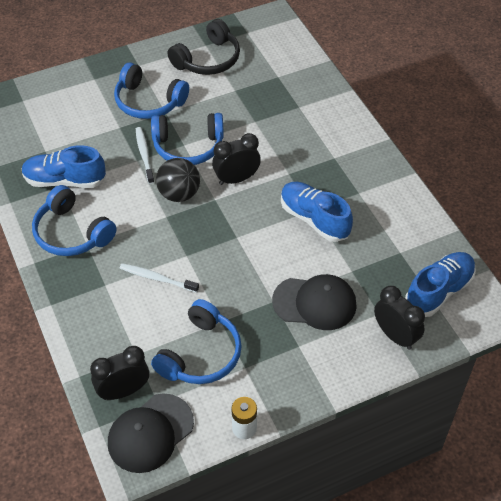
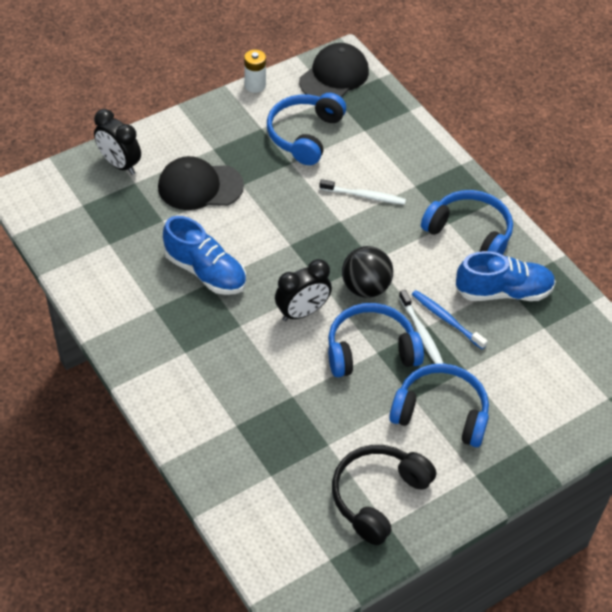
camera: 170 degrees right, 0 degrees up
(121, 163) = (446, 319): none -> blue toothbrush
(123, 391) = (366, 103): black clock -> none
(438, 291) = (71, 208): blue shoe -> none

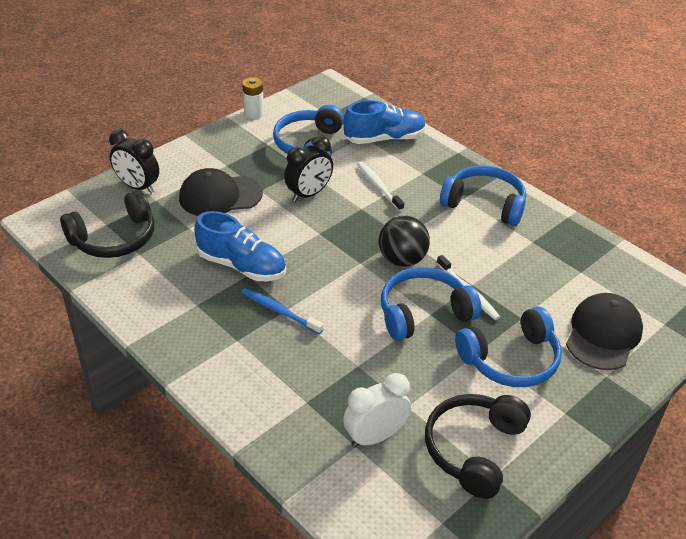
camera: 10 degrees left, 10 degrees down
(88, 222) = (114, 238): none -> black headphones
(290, 469) = (375, 436): none -> white clock
(302, 312) = (347, 289): black clock -> black clock (309, 194)
(334, 76) = (324, 99): black cap -> black cap (603, 334)
(364, 196) = (378, 186): white toothbrush -> white toothbrush turned 120 degrees counterclockwise
(441, 413) = (510, 360): blue headphones -> blue headphones turned 150 degrees clockwise
(446, 319) = (487, 277): blue toothbrush -> blue toothbrush (279, 311)
(503, 291) = (532, 247): blue shoe -> blue shoe (384, 139)

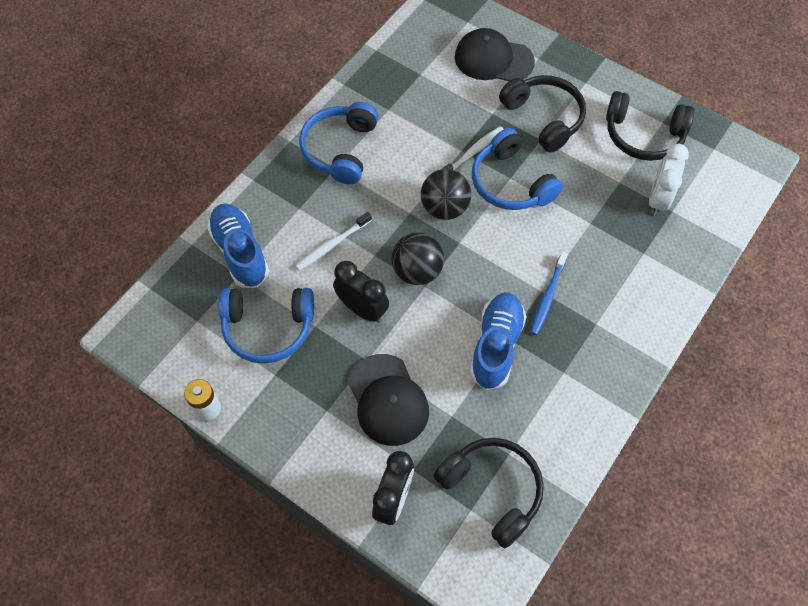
camera: 100 degrees left, 20 degrees up
(336, 231) = (417, 271): none -> black ball
(375, 436) = (658, 199): white clock -> white clock turned 60 degrees clockwise
(510, 360) = (544, 118): blue headphones -> black headphones

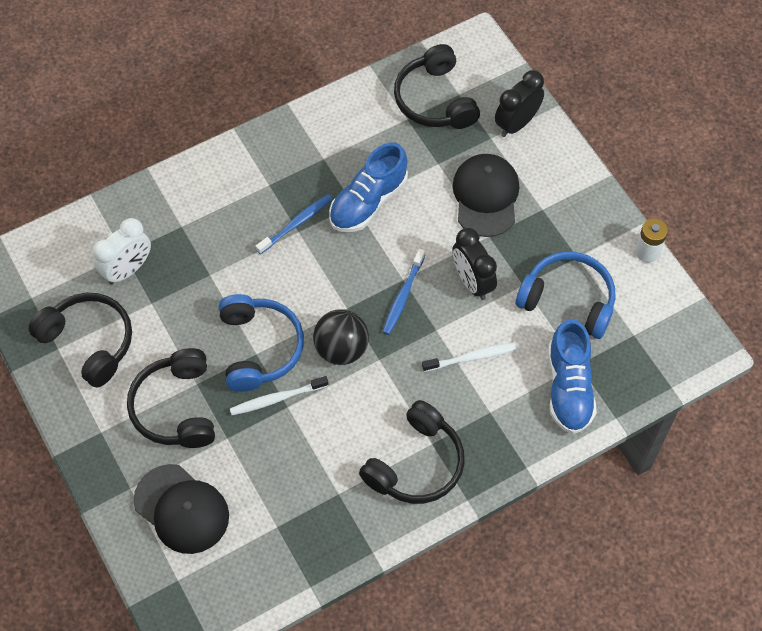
camera: 155 degrees left, 0 degrees up
(340, 149) = (416, 464): blue headphones -> black headphones
(417, 271) = (403, 296): black ball -> blue toothbrush

